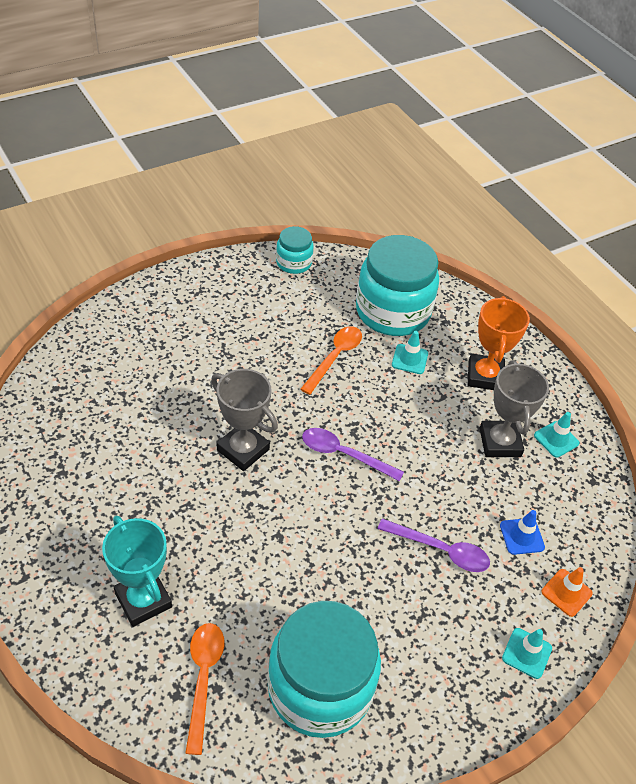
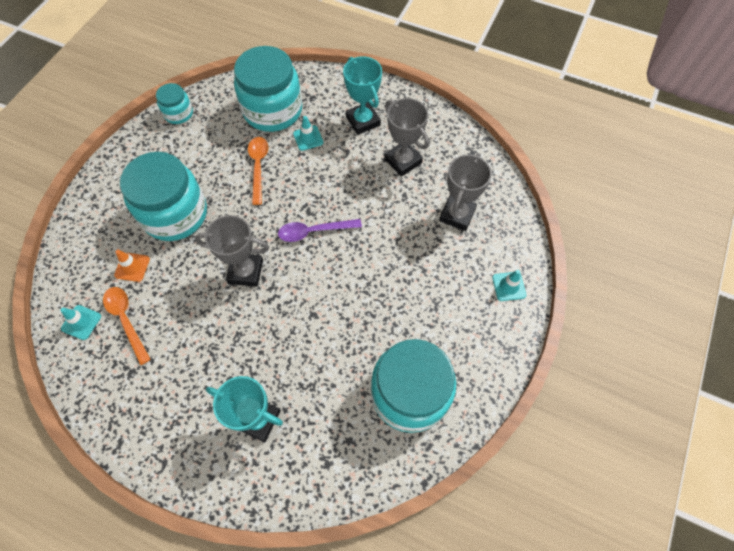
camera: 30 degrees left, 15 degrees up
(203, 679) = (336, 441): orange spoon -> orange spoon (126, 320)
(217, 354) = (175, 214): none -> turquoise jar
(440, 550) = (417, 256): purple spoon -> none
(485, 376) = (363, 121): orange trophy -> turquoise trophy
(522, 536) = (457, 215): blue traffic cone -> grey trophy
(556, 439) = (434, 138): turquoise traffic cone -> turquoise traffic cone (81, 322)
(566, 592) = (505, 233): orange traffic cone -> orange traffic cone (132, 267)

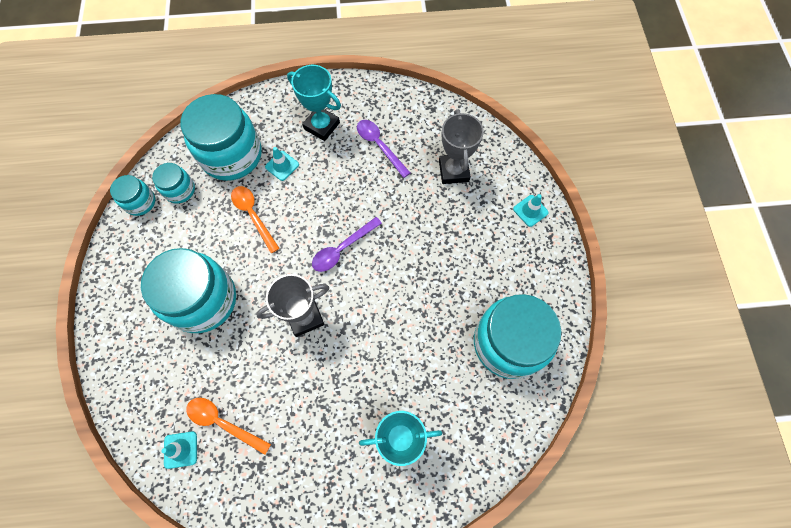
camera: 30 degrees left, 5 degrees up
(132, 267) = (195, 371): orange traffic cone -> none
(214, 119) = (180, 190): none -> turquoise jar
(403, 161) = (379, 146): grey trophy -> purple spoon

